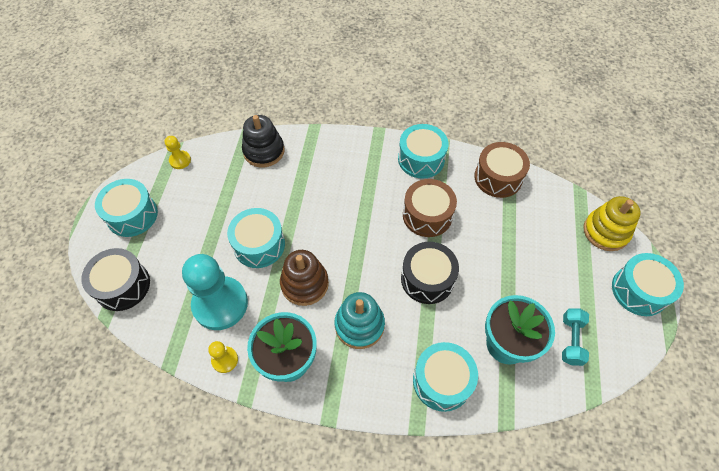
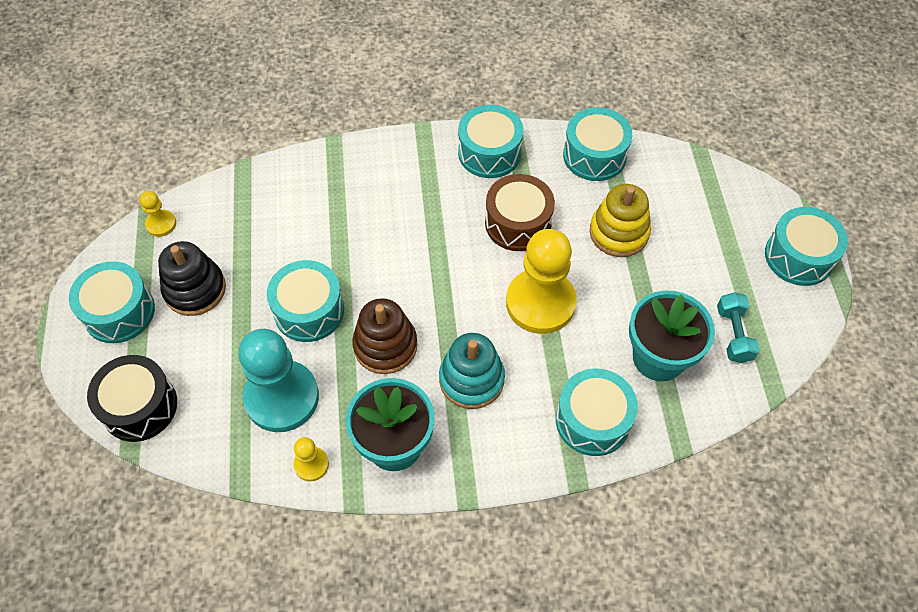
camera: 15 degrees left, 0 degrees up
(264, 151) = (275, 186): black stacking toy -> black stacking toy (195, 289)
(427, 279) = (540, 303): black drum -> yellow pawn
(498, 177) = (594, 155): brown drum -> turquoise drum
(605, 231) = (743, 194): yellow stacking toy -> yellow stacking toy (619, 233)

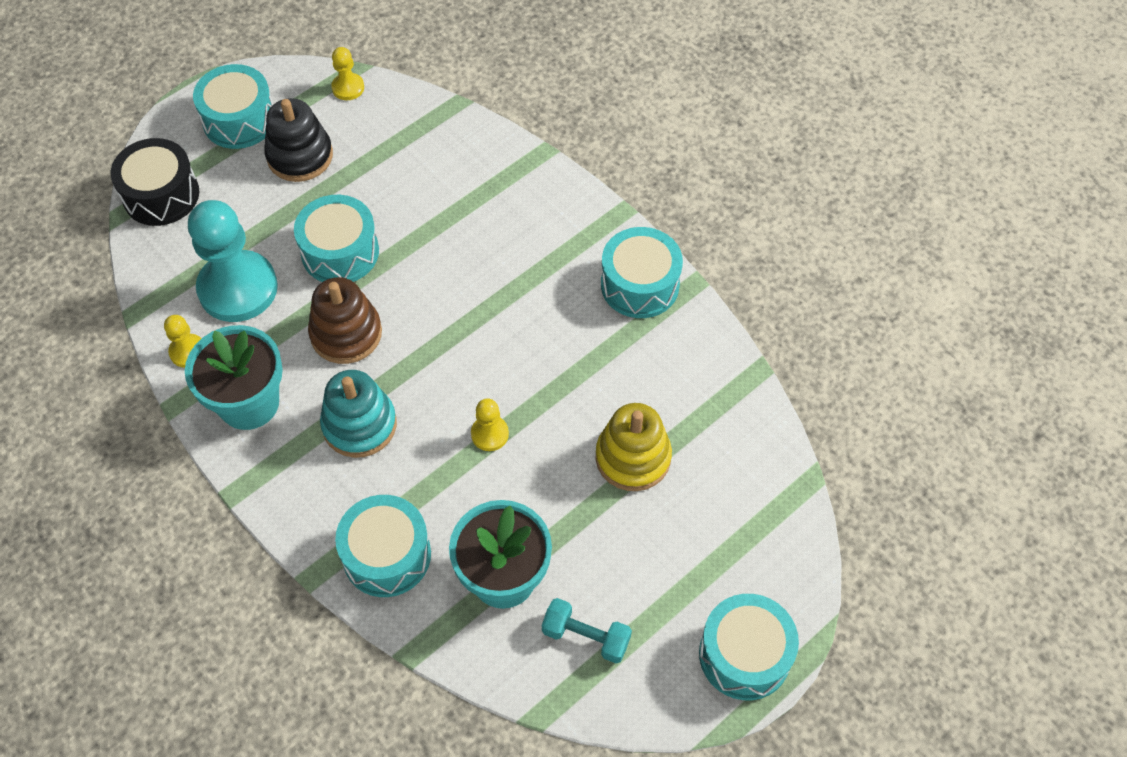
camera: 55 degrees right, 0 degrees up
(518, 223) = (571, 360): brown drum -> none
(540, 303) = (489, 434): yellow pawn -> yellow pawn, size x0.45
(594, 155) = (717, 380): turquoise drum -> none
(733, 334) = (586, 636): turquoise dumbbell -> turquoise dumbbell turned 60 degrees clockwise

